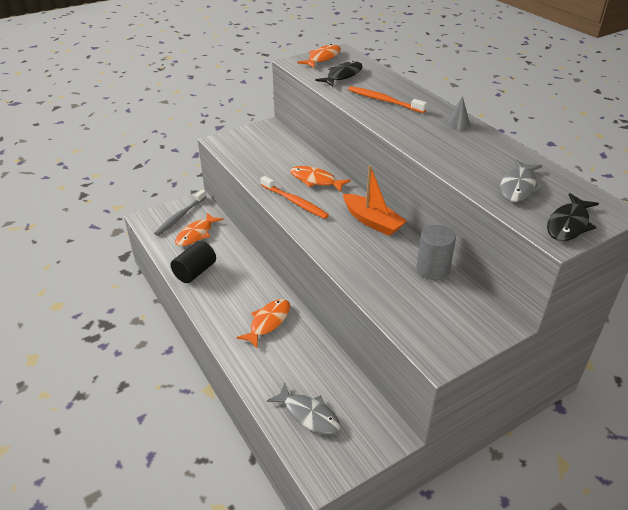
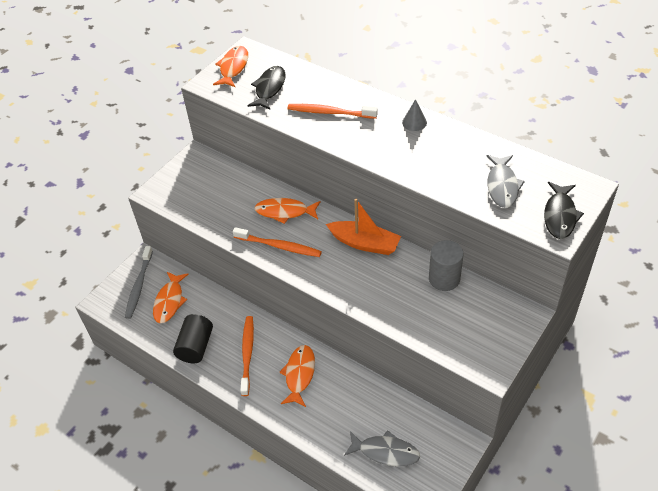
camera: 20 degrees left, 10 degrees up
(234, 291) = (247, 354): none -> orange toothbrush

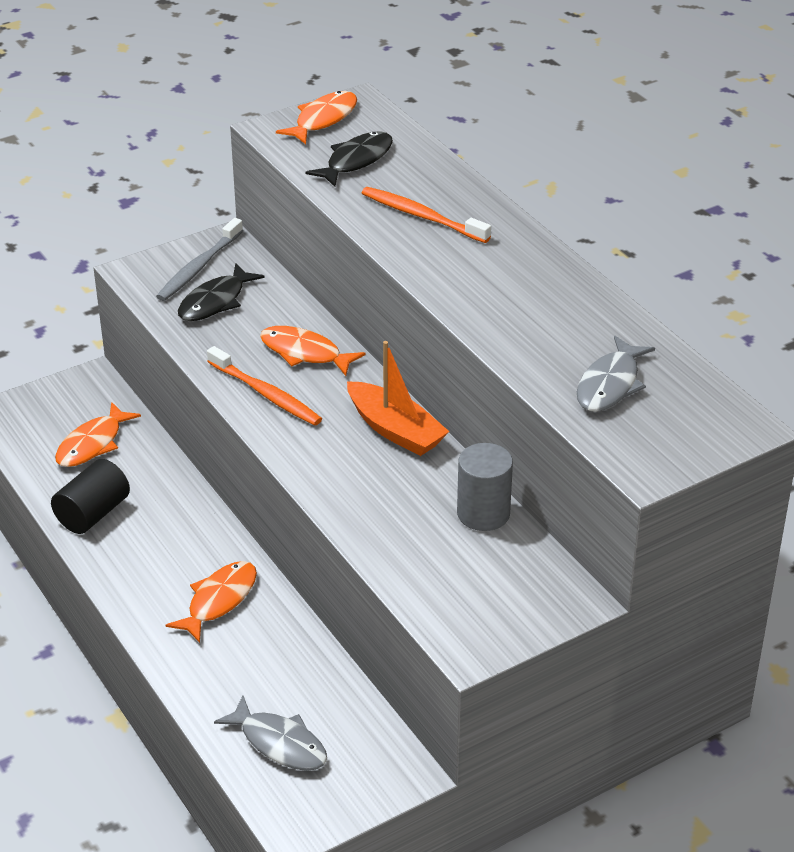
camera: 20 degrees right, 10 degrees down
(139, 286) = (61, 410): grey toothbrush -> grey toothbrush (198, 267)
(247, 354) = (161, 548): orange toothbrush -> none
(414, 122) = (540, 265): grey cone -> none
(560, 215) = (669, 448): black fish -> black fish (215, 302)

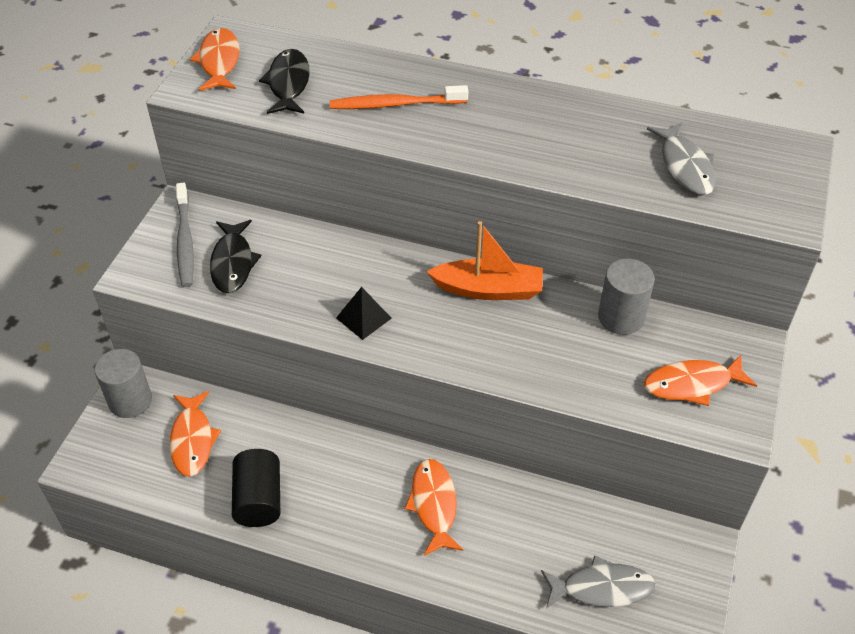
camera: 40 degrees left, 10 degrees up
(79, 390) = (130, 400): none -> grey cylinder
(266, 394) = (363, 318): orange toothbrush -> black pyramid
(305, 353) = (352, 266): orange fish -> orange fish (692, 384)

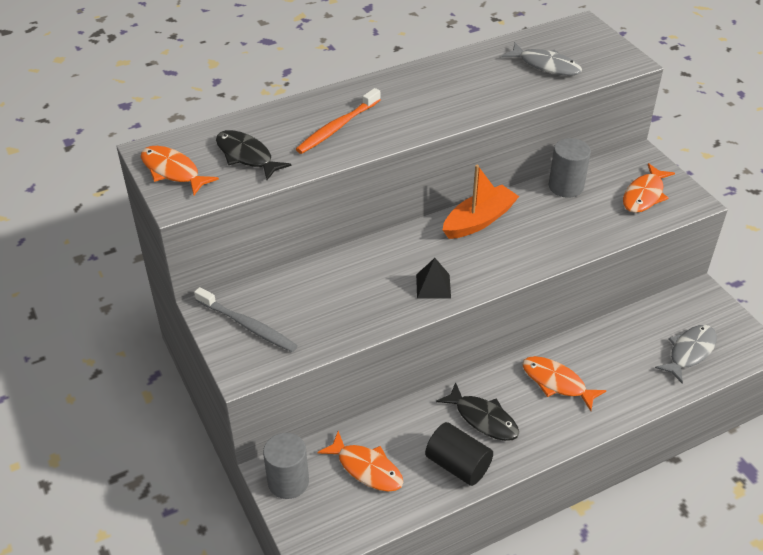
camera: 45 degrees left, 5 degrees down
(233, 263) = (302, 315): black fish -> black fish (483, 418)

